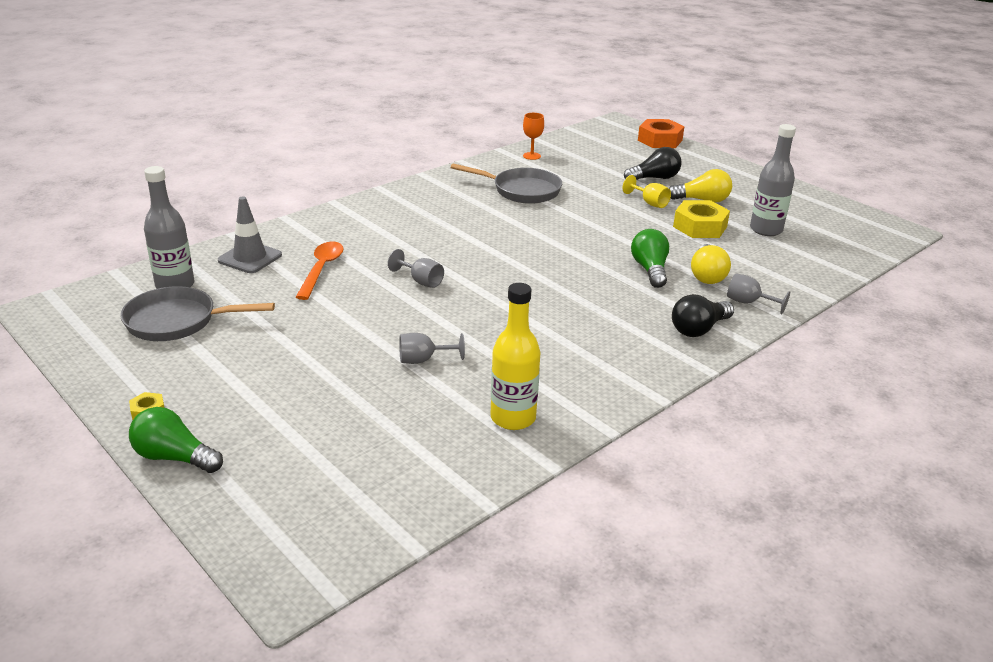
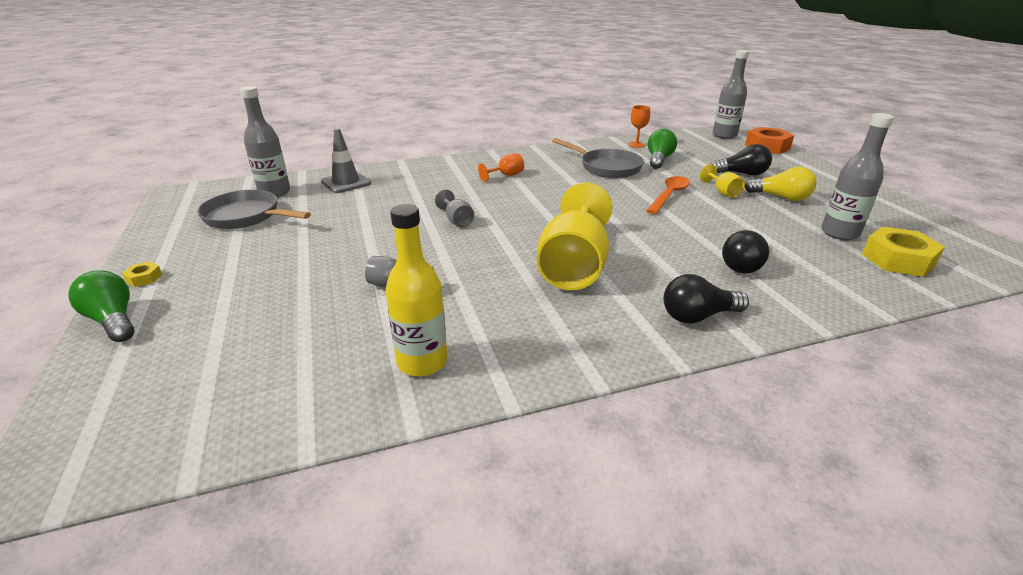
camera: 25 degrees right, 0 degrees up
(321, 269) = (388, 199): orange spoon -> orange spoon (669, 195)
(425, 218) = (506, 175): none -> orange goblet
(571, 307) = (574, 267): none -> yellow goblet
(611, 131) = (724, 135): none -> grey bottle
(650, 270) = (682, 248): green light bulb -> green light bulb (659, 160)
(700, 227) = (763, 219): yellow nut -> yellow nut (898, 260)
(707, 275) = (743, 264): yellow light bulb -> black light bulb
(748, 303) = (776, 300): grey goblet -> none

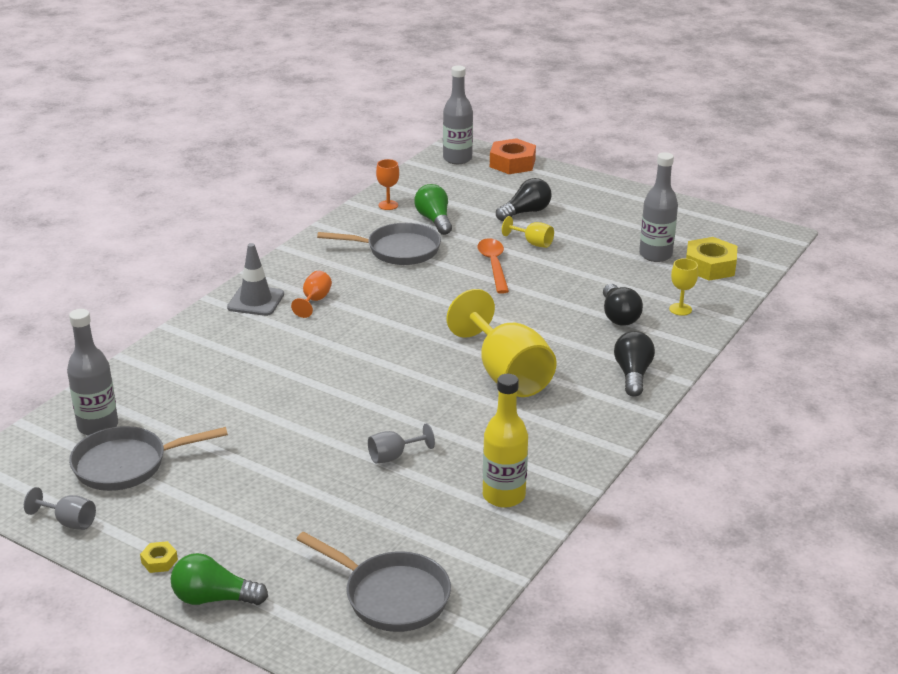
camera: 40 degrees left, 0 degrees up
(195, 396) = (391, 596): none -> grey pan
(346, 183) = (157, 380): grey traffic cone -> grey traffic cone (256, 301)
(457, 221) = (348, 374): grey goblet -> grey goblet (69, 522)
(698, 316) = (632, 374): black light bulb -> black light bulb turned 150 degrees clockwise
(781, 197) = (582, 231): yellow light bulb -> none
(821, 282) = (680, 309): none -> yellow goblet

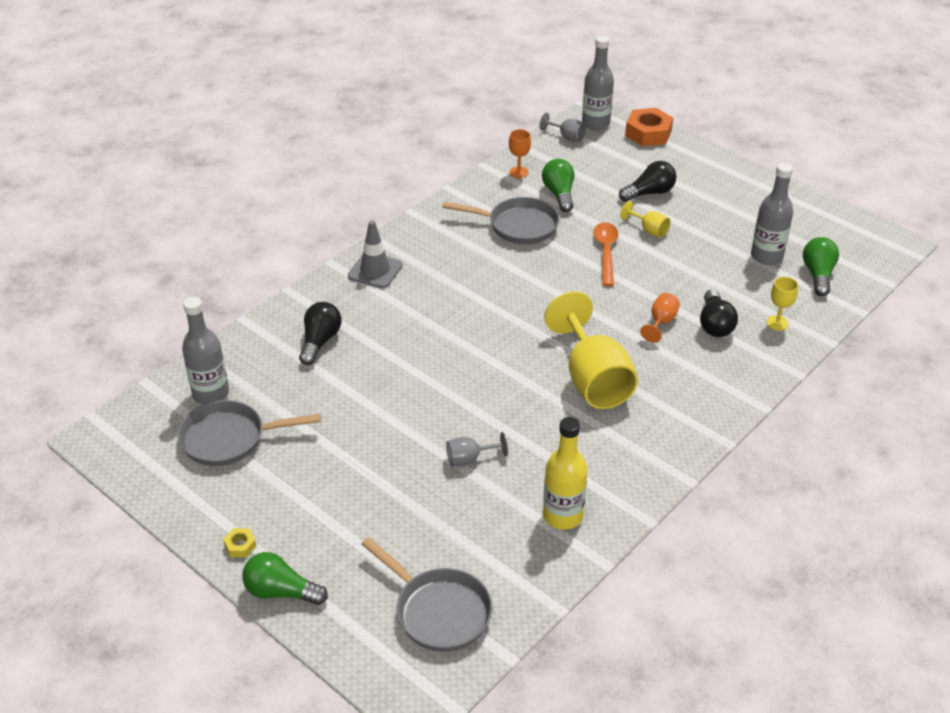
camera: 10 degrees right, 10 degrees up
(69, 522) = (169, 493): grey goblet -> grey goblet (567, 137)
(314, 301) = (429, 276): orange goblet -> orange goblet (661, 322)
(632, 374) = (714, 394): black light bulb -> black light bulb (320, 341)
(710, 266) = (818, 275): yellow nut -> green light bulb

